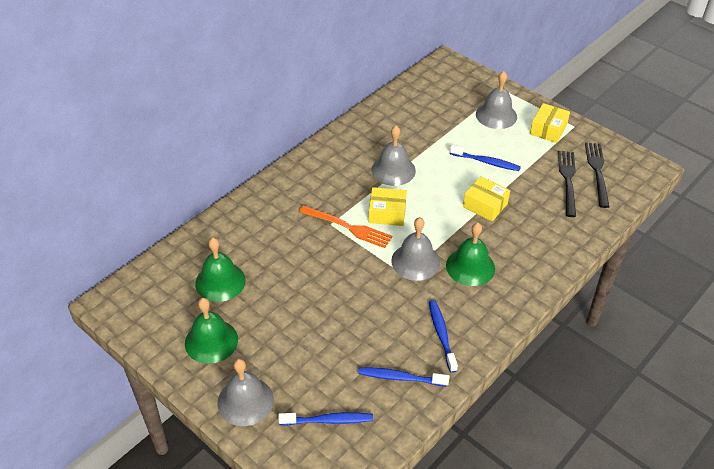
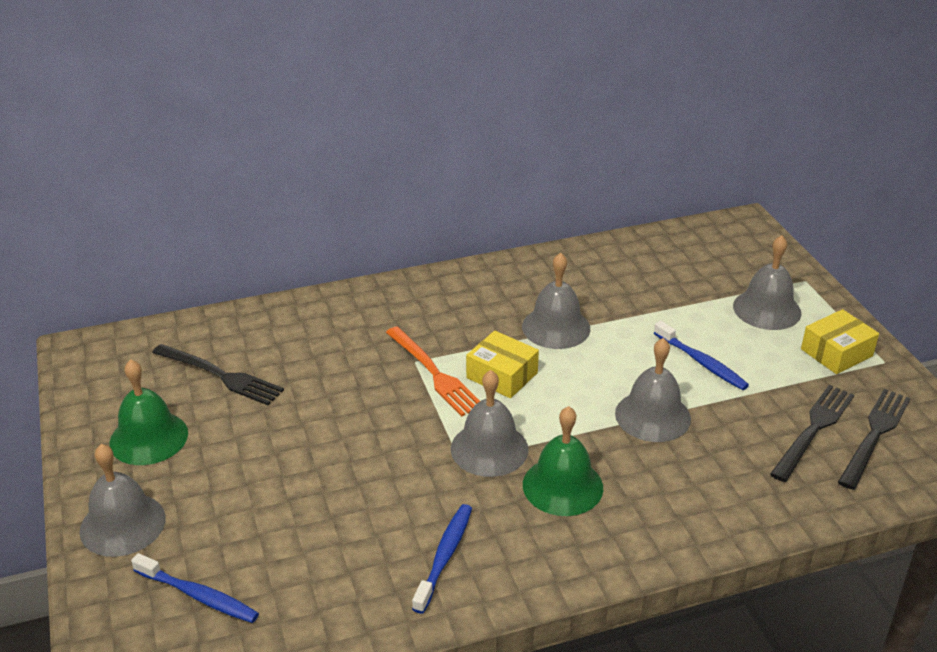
camera: 30 degrees right, 10 degrees down
(220, 281) = (221, 376): green bell -> black fork
(400, 378) = (339, 586): blue toothbrush -> none
(485, 205) = (652, 416): yellow box -> grey bell

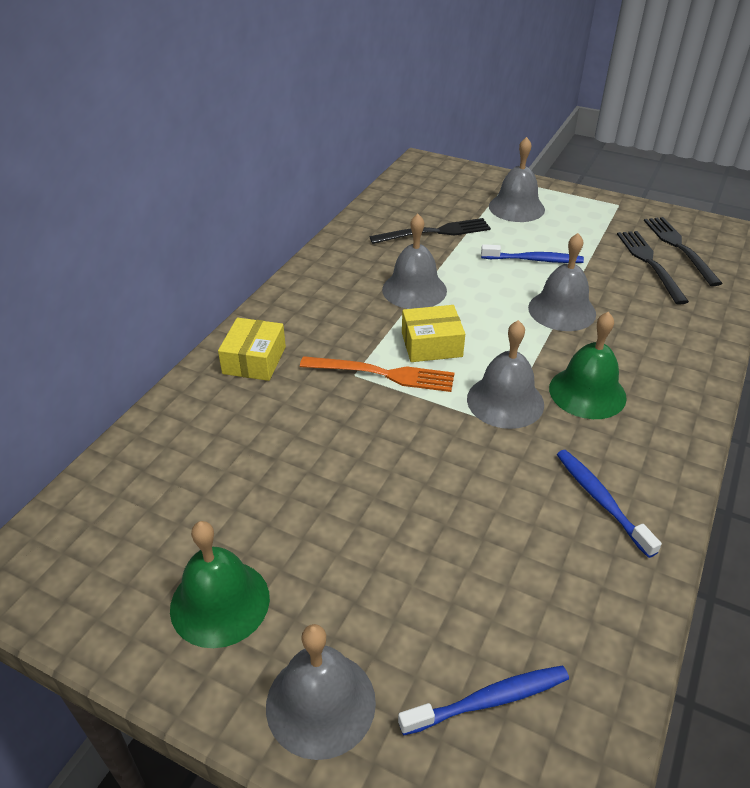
camera: 45 degrees left, 5 degrees up
(221, 376) = (205, 496): black fork -> black fork (435, 232)
(836, 352) = (589, 213): yellow box -> yellow box (254, 360)

